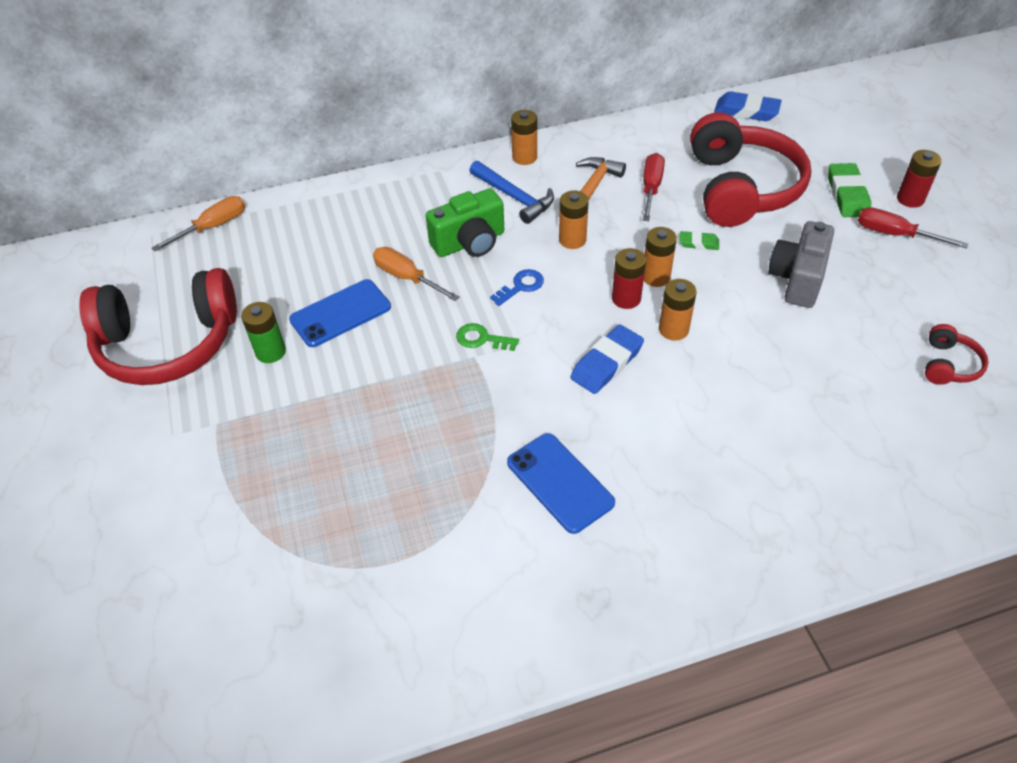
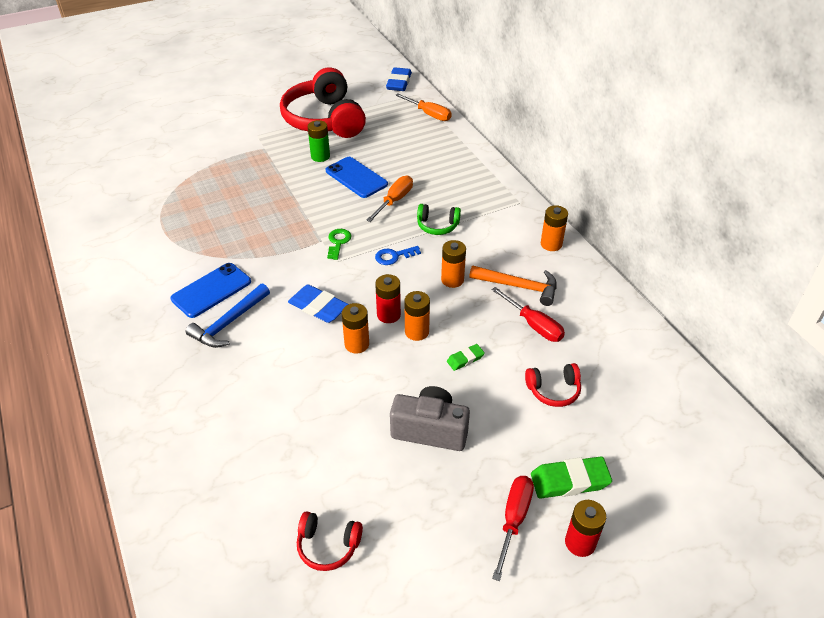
camera: 80 degrees right, 5 degrees down
(469, 242) = (437, 225): green camera -> green headphones
(514, 197) = (497, 243): blue hammer -> blue hammer (229, 323)
(521, 286) = (394, 256): blue key -> blue key turned 120 degrees clockwise
(651, 188) = (534, 325): red screwdriver -> red screwdriver turned 45 degrees clockwise
(698, 243) = (465, 359): green eraser -> green eraser turned 60 degrees clockwise
(741, 188) = (553, 390): red headphones -> red headphones, size x0.43
(746, 111) = (688, 397): blue eraser -> blue eraser (399, 83)

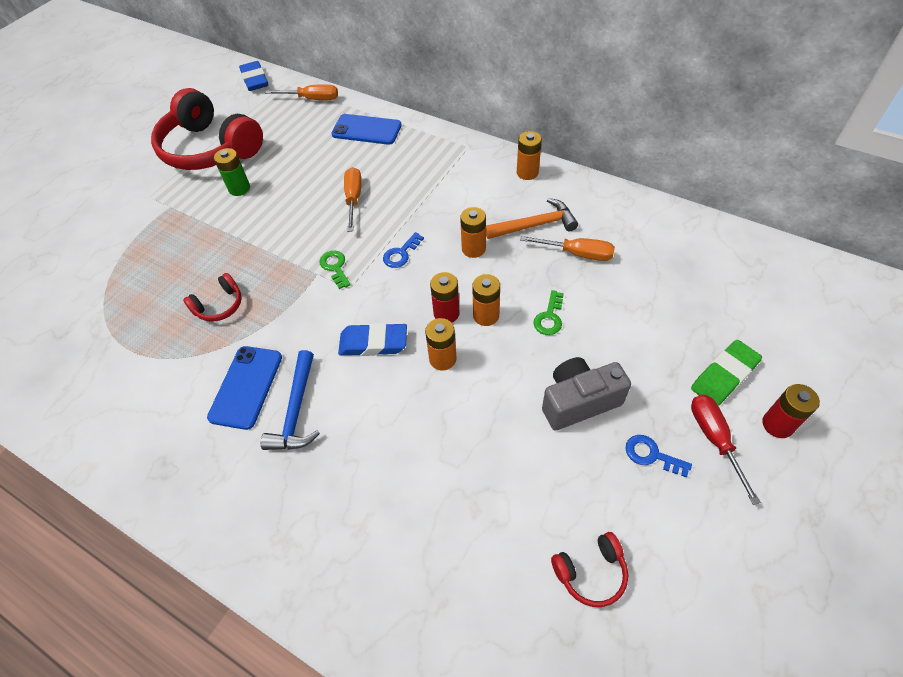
camera: 30 degrees left, 10 degrees up
(356, 177) = (295, 193): blue phone -> blue phone (366, 130)
(437, 225) = (415, 204): green headphones -> none
(450, 499) = (651, 455): none -> blue key
(465, 359) = (549, 317): green eraser -> green key
(534, 325) = (577, 254): red screwdriver -> orange screwdriver
(553, 390) = (643, 303): red headphones -> red headphones (219, 305)

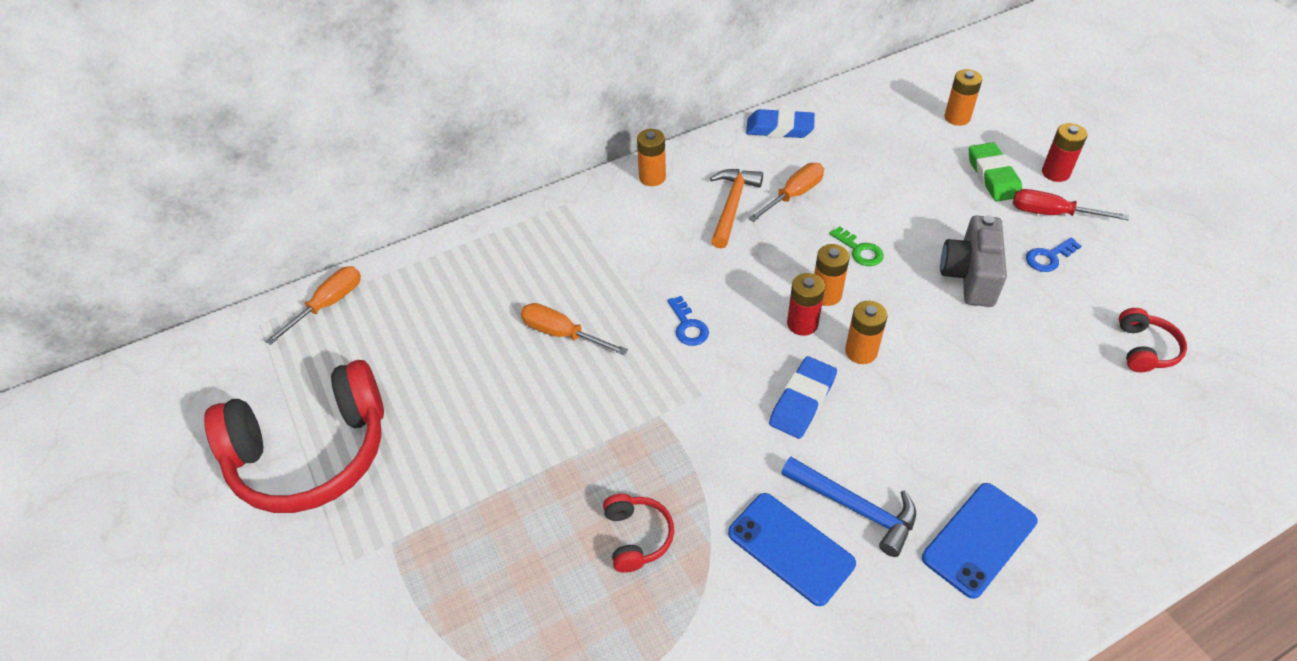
camera: 60 degrees left, 5 degrees down
(239, 188) = (432, 445): green battery -> none
(255, 80) = (211, 351): blue eraser -> blue eraser (779, 128)
(335, 267) = (662, 393): green key -> none
(366, 130) = (449, 275): blue phone -> blue phone (979, 539)
(473, 249) = (728, 265): orange battery -> orange battery (957, 118)

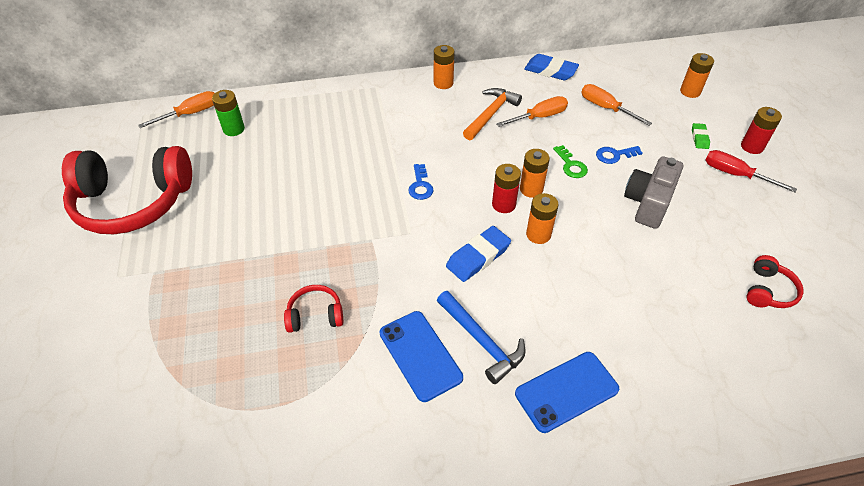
camera: 15 degrees right, 0 degrees up
(401, 312) = (234, 129): none -> green battery
(561, 334) = (331, 169): orange screwdriver -> orange screwdriver (605, 108)
(637, 537) = (315, 315): red headphones -> red headphones turned 105 degrees counterclockwise
(993, 176) = (699, 138): green eraser -> green eraser, size x0.56
(1049, 257) = (718, 205): blue key -> blue key (614, 155)

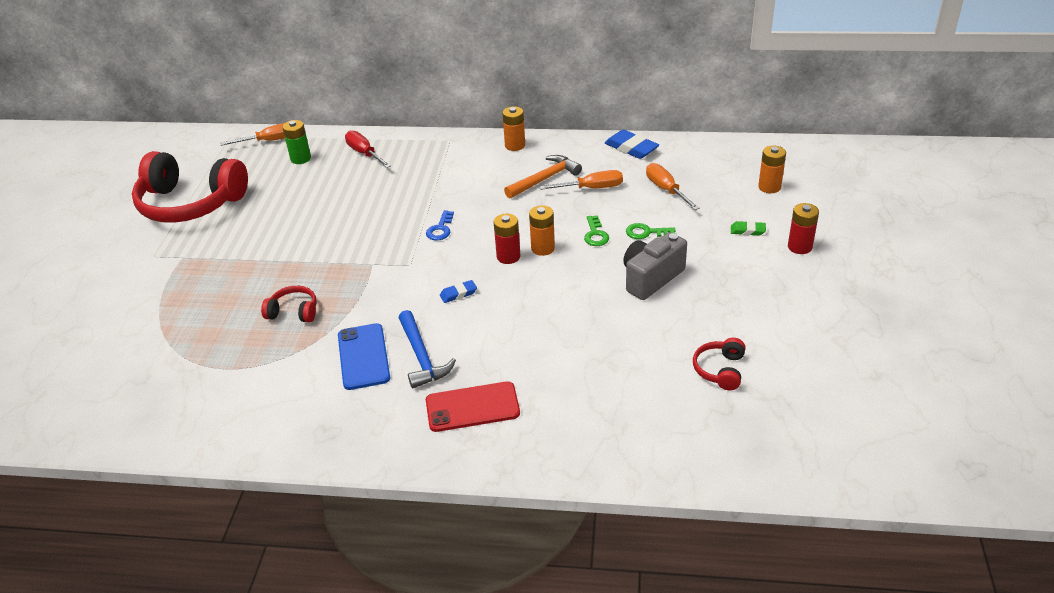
camera: 20 degrees right, 10 degrees down
(478, 257) = (458, 294): blue eraser -> blue eraser, size x0.56
(538, 234) = (525, 286): orange battery -> none
(566, 391) = (472, 407): blue phone -> red phone
(614, 155) = (646, 232): blue key -> green key
(699, 138) = (747, 231): green eraser -> green eraser turned 75 degrees clockwise
(735, 174) = (761, 268): red screwdriver -> red screwdriver (364, 153)
(768, 290) = (720, 370): red headphones -> red headphones turned 150 degrees clockwise

